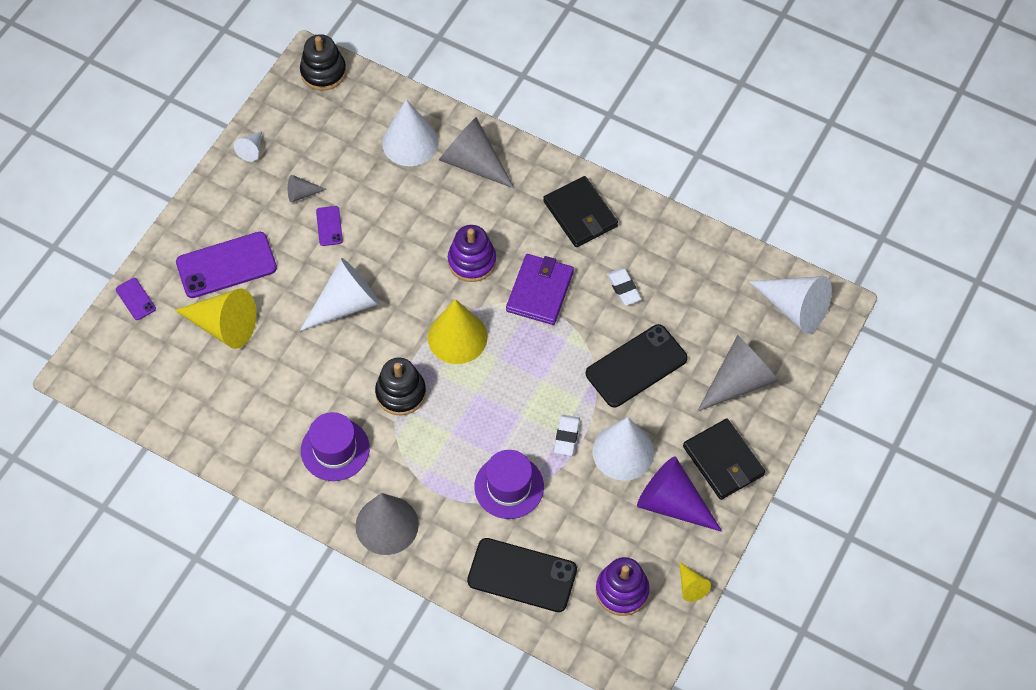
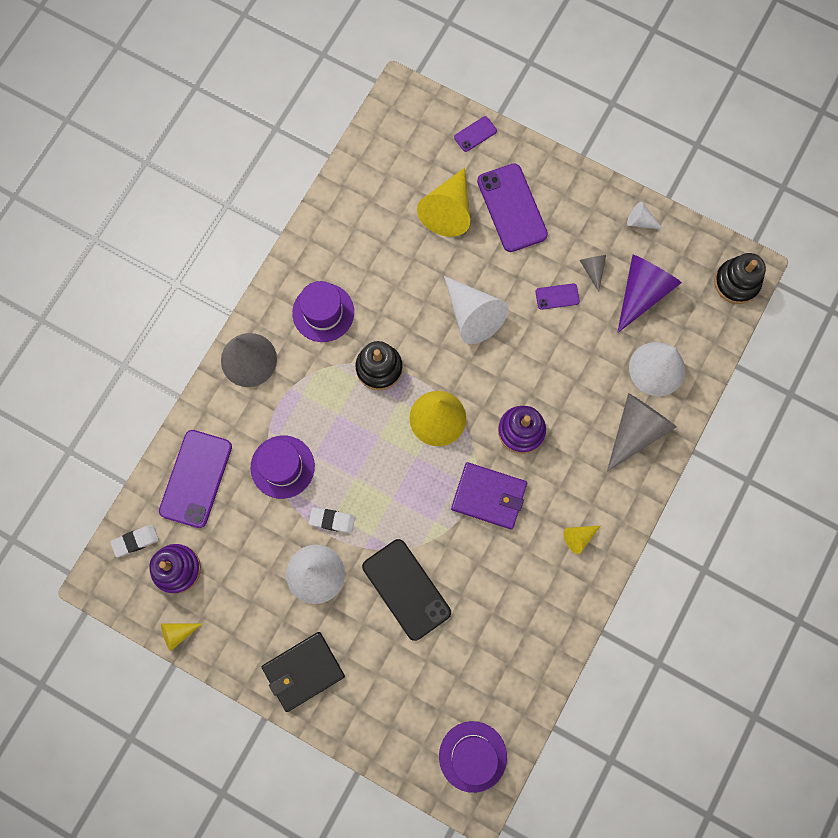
camera: 90 degrees right, 15 degrees up
(522, 575) = (196, 478): black phone -> purple phone
(580, 214) = (578, 537): black wallet -> yellow cone
(623, 288) = (493, 579): white eraser -> white eraser (135, 541)
(672, 503) = (261, 619): purple cone -> purple cone (642, 292)
(739, 381) = (389, 692): grey cone -> none
(794, 308) = (472, 756): white cone -> purple hat

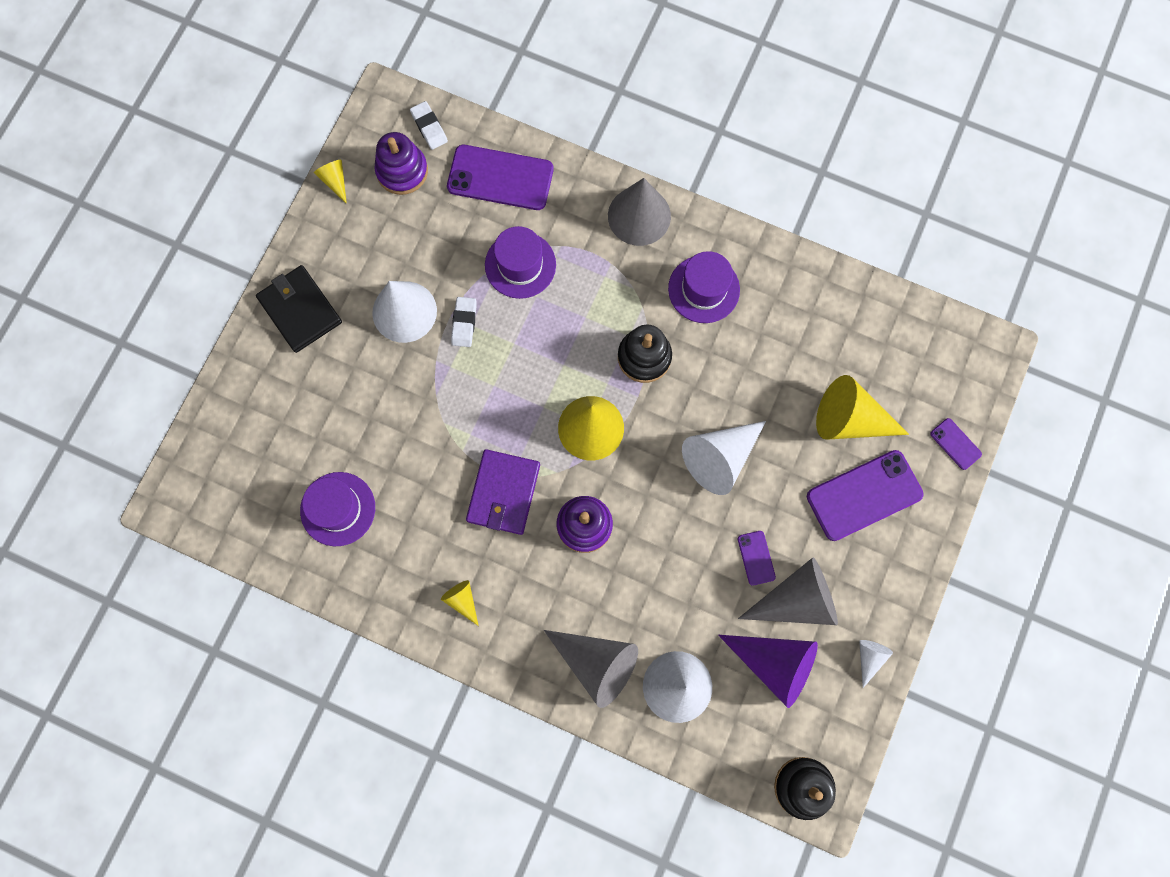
camera: 85 degrees right, 0 degrees up
(406, 589) = (392, 410): black phone -> none
(472, 756) = (215, 496): purple hat -> purple hat (338, 509)
(592, 270) = (796, 600): grey cone -> grey cone, size x2.07

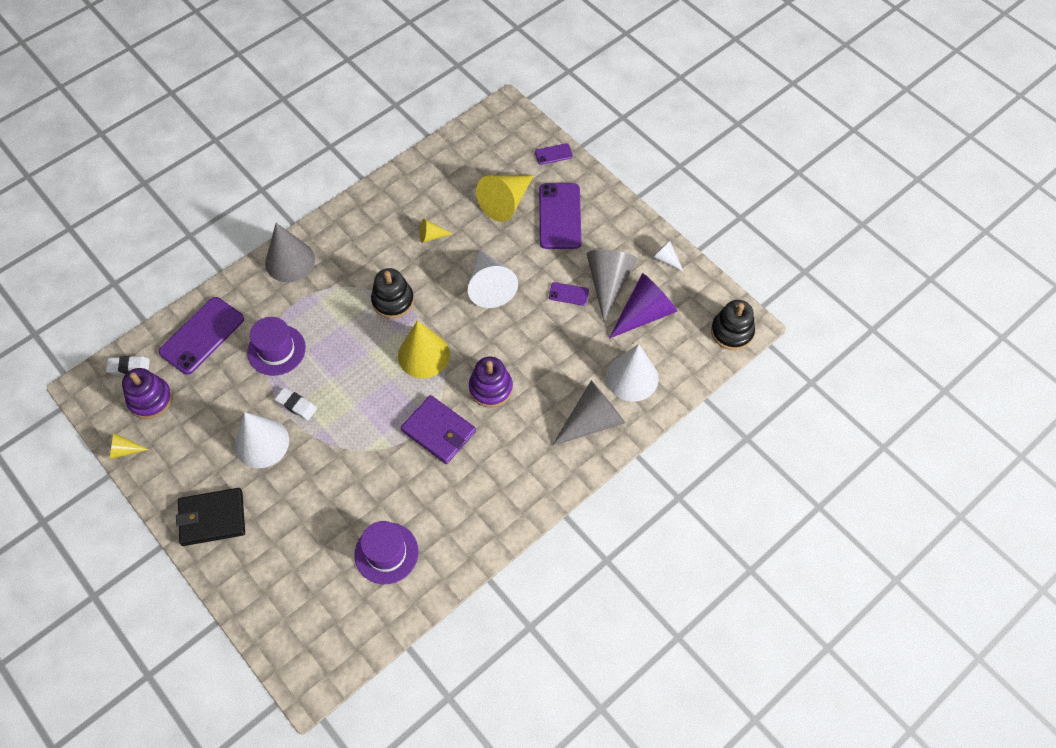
camera: 65 degrees left, 15 degrees down
(462, 600) = (503, 491): yellow cone -> yellow cone (431, 236)
(703, 289) = (367, 245): purple hat -> none

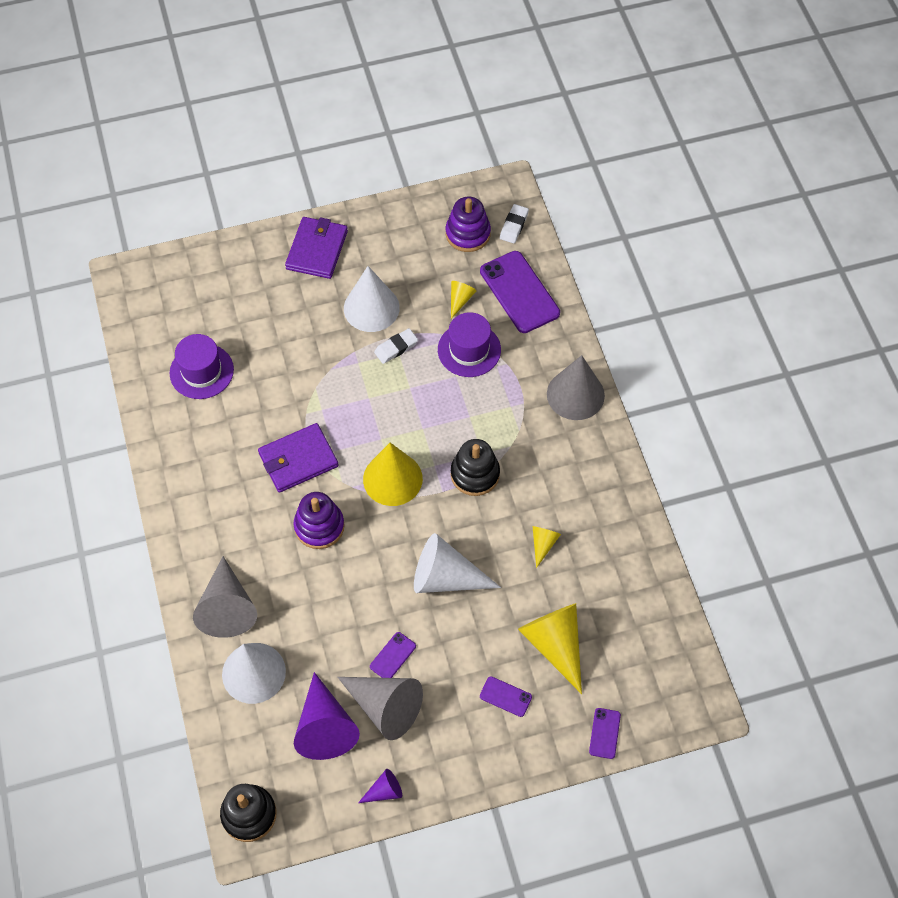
camera: 115 degrees right, 0 degrees up
(125, 450) = (423, 202): yellow cone -> yellow cone (460, 300)
(212, 518) = (317, 250): black wallet -> purple wallet
(559, 216) = (505, 696): purple phone -> purple phone, size x0.47
(666, 259) = (384, 791): white cone -> purple cone

